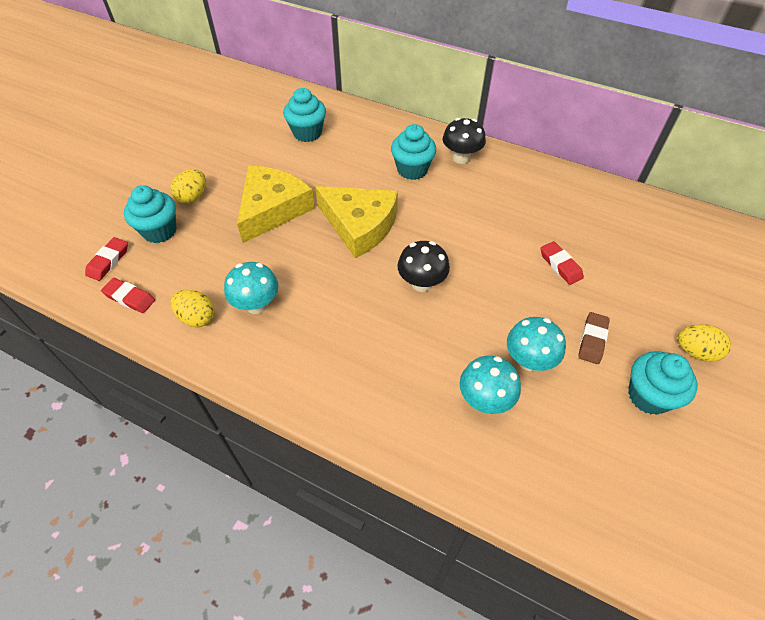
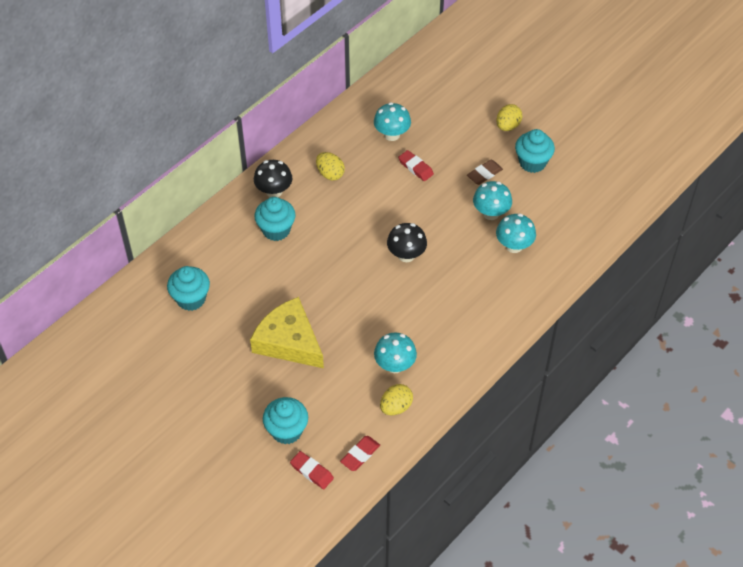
camera: 75 degrees left, 0 degrees up
(193, 197) = (250, 402): yellow egg -> yellow egg (330, 174)
(359, 225) = (331, 282): yellow cheese -> none
(560, 265) = (415, 168): red eraser -> red eraser turned 60 degrees clockwise
(592, 340) = (484, 174): brown eraser -> brown eraser turned 75 degrees counterclockwise
(597, 233) = (392, 135): none -> turquoise mushroom

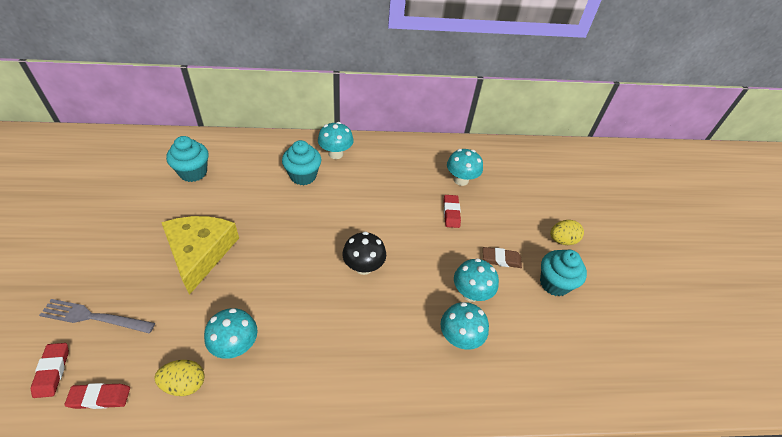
camera: 40 degrees right, 5 degrees down
(274, 191) = (335, 154): black mushroom -> turquoise mushroom
(286, 431) = (94, 317): turquoise cupcake -> grey fork
(330, 174) = (385, 171): yellow egg -> none

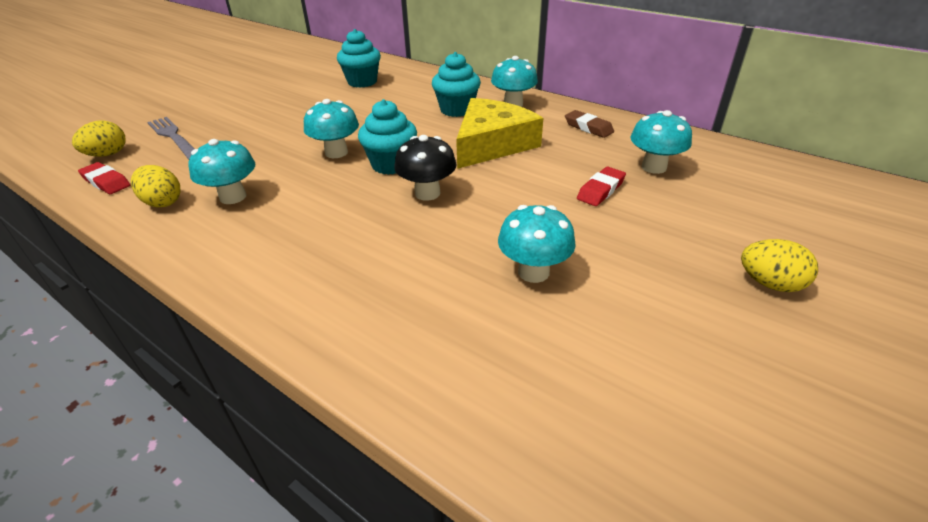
camera: 45 degrees right, 10 degrees down
(52, 371) = (107, 154): red eraser -> yellow egg
(200, 252) = (296, 129): yellow cheese -> yellow cheese (492, 144)
(459, 338) = (460, 306): turquoise mushroom -> turquoise mushroom (336, 152)
(501, 259) = (625, 259): brown eraser -> brown eraser (588, 127)
(554, 283) = (693, 324): turquoise cupcake -> turquoise cupcake (391, 165)

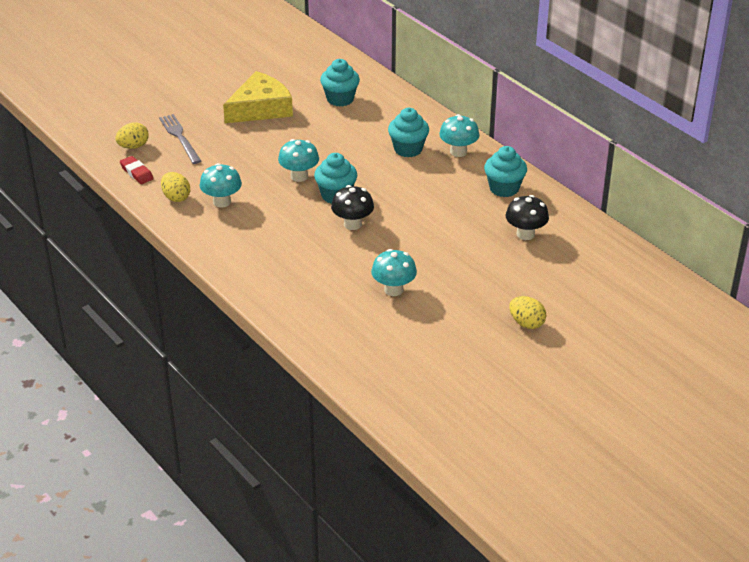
camera: 15 degrees right, 0 degrees up
(492, 144) = (419, 190): yellow cheese -> yellow cheese (260, 108)
(588, 127) = (504, 188): brown eraser -> turquoise cupcake
(600, 190) = (472, 245): red eraser -> none
(654, 167) = (525, 234): turquoise mushroom -> black mushroom

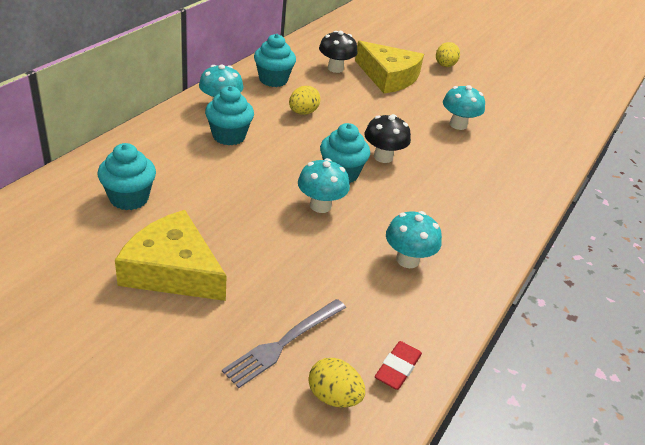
camera: 115 degrees left, 0 degrees up
(176, 197) = (425, 306): yellow egg -> yellow egg (303, 112)
(503, 268) = (388, 77): none -> yellow cheese

